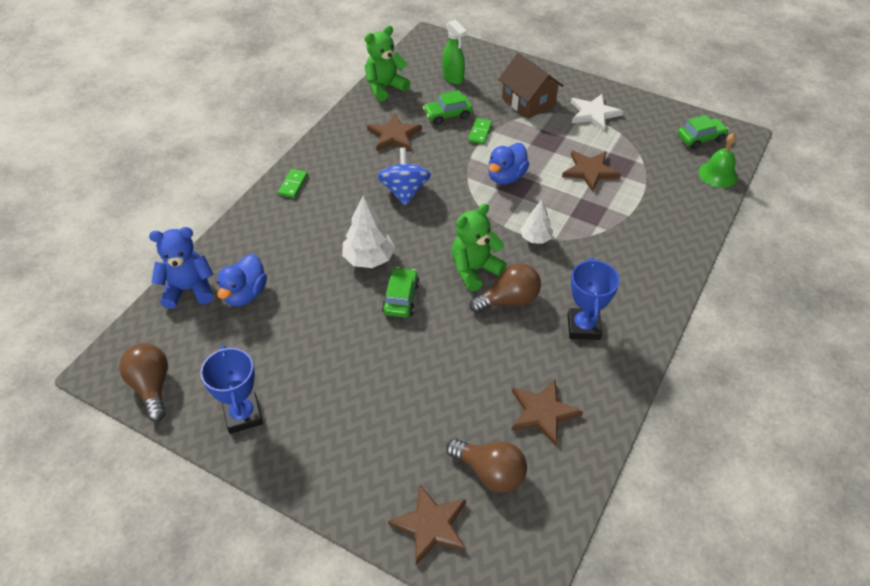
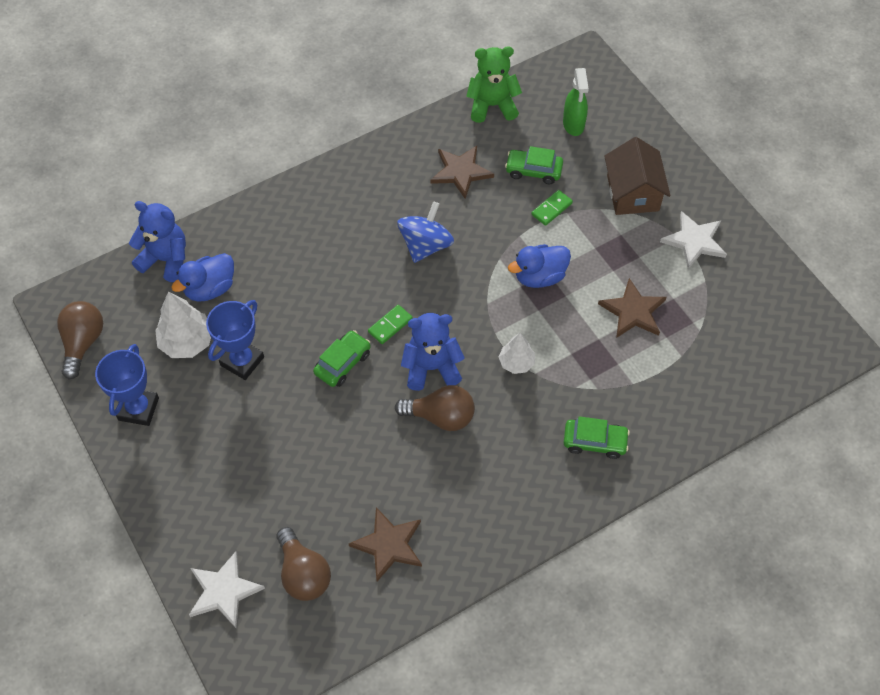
camera: 30 degrees right, 10 degrees up
(293, 185) = (324, 187): green domino -> green domino (390, 325)
(369, 259) = (341, 306): white tree -> white tree (187, 342)
(431, 525) = (224, 591): brown star -> white star
(474, 270) = (431, 367): green teddy bear -> blue teddy bear
(583, 327) = (490, 481): blue trophy -> blue trophy (242, 361)
(700, 138) = (791, 328): green car -> green car (594, 442)
(718, 174) = (772, 382): green bell -> none

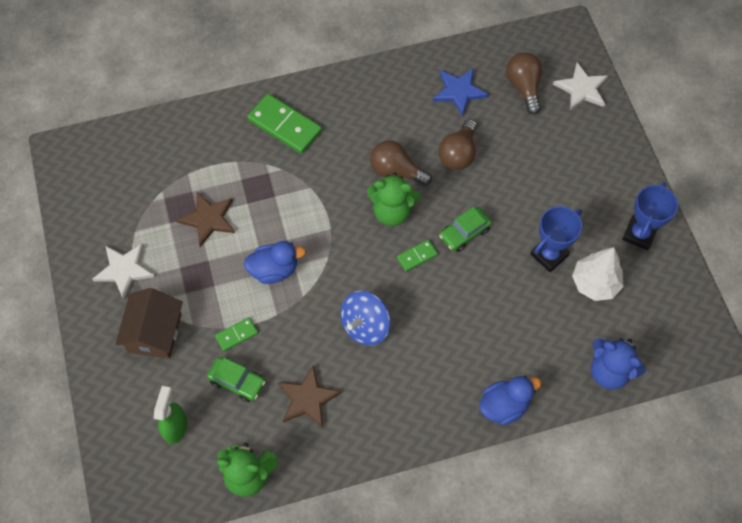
camera: 165 degrees left, 5 degrees up
(83, 343) = (686, 305): brown light bulb -> brown light bulb (458, 154)
(210, 288) = (570, 330): blue duck -> blue duck (504, 406)
(388, 545) = (459, 91): brown star -> blue star
(431, 367) = (392, 211): blue teddy bear -> green teddy bear
(516, 363) = (322, 199): white tree -> none
(594, 442) = (285, 125): green car -> green domino

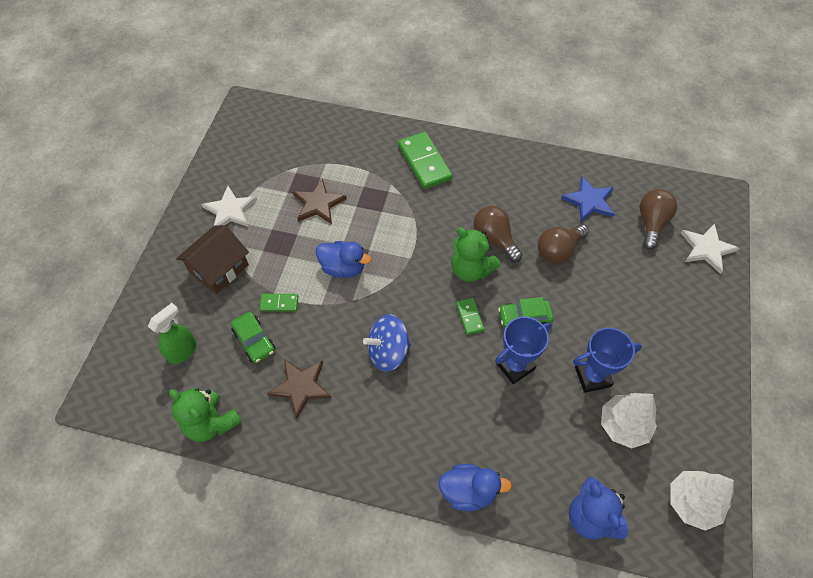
camera: 30 degrees right, 5 degrees down
(417, 256) = (469, 317): green domino -> green domino turned 75 degrees clockwise
(639, 234) = (694, 403): blue trophy -> blue trophy (515, 366)
(677, 317) = (692, 502): none -> white tree

